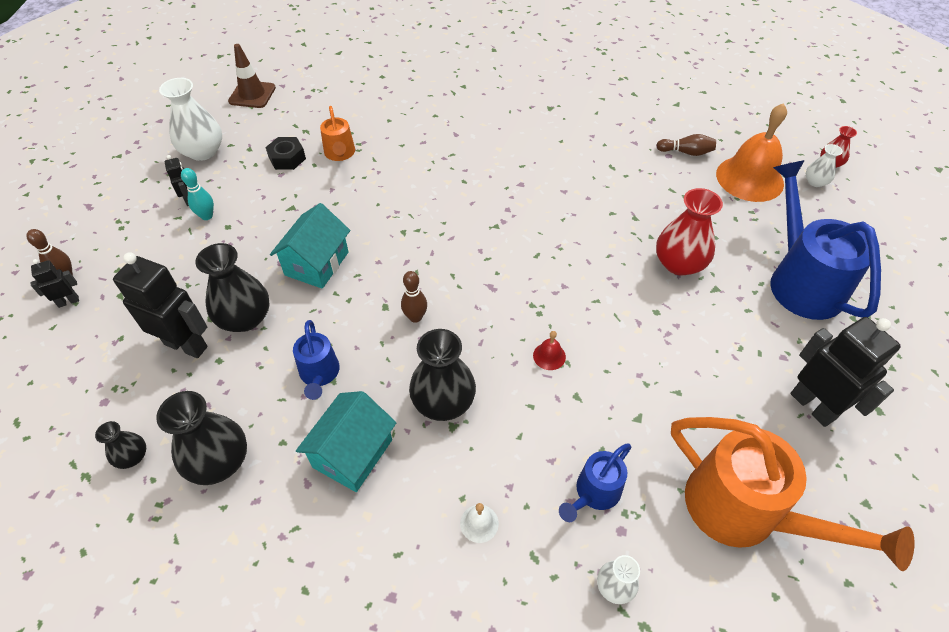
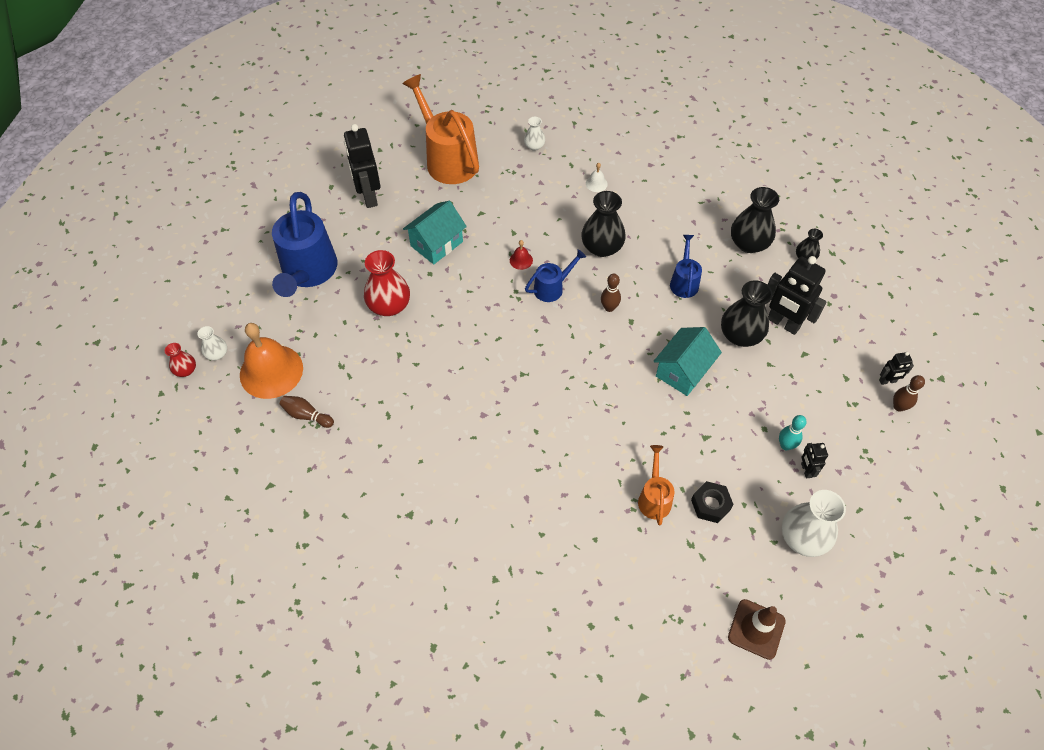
camera: 165 degrees left, 5 degrees up
(352, 453) = (665, 231): turquoise house -> turquoise house (436, 244)
(594, 493) = (527, 183): blue watering can -> blue watering can (552, 288)

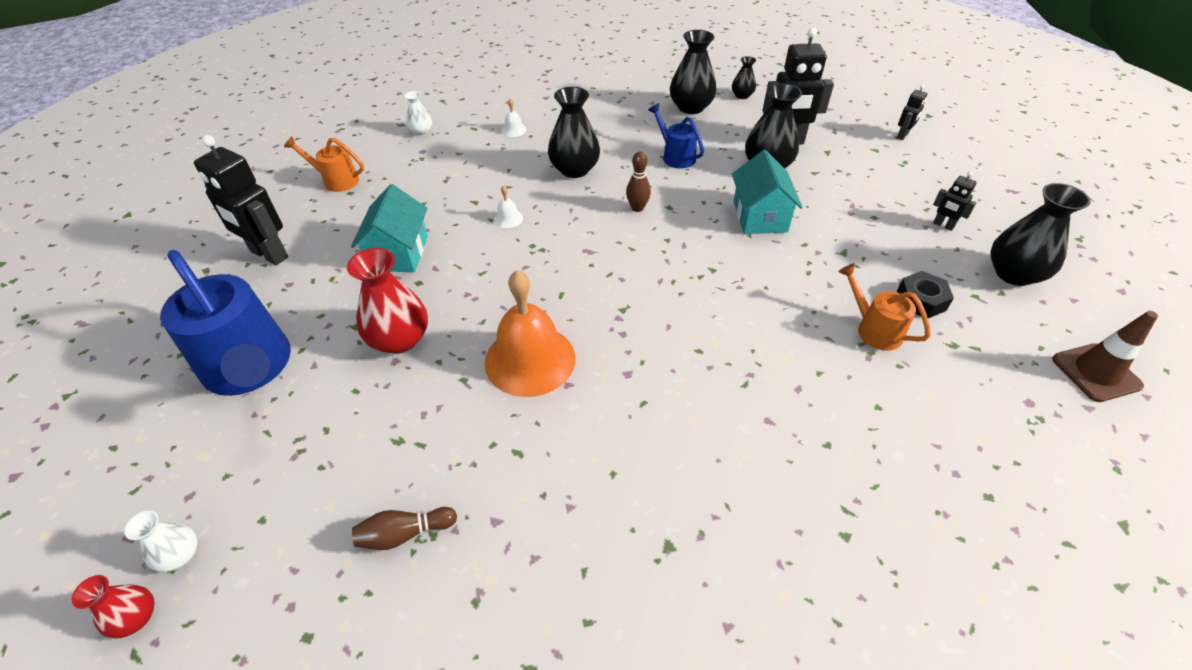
camera: 40 degrees left, 10 degrees down
(271, 371) = (296, 516): orange bell -> orange bell (530, 359)
(447, 159) = (336, 180): orange watering can -> orange watering can, size x0.51
(521, 260) = (508, 218): red bell -> white bell
(552, 288) = (566, 222): blue watering can -> none
(785, 445) = (905, 218): turquoise bowling pin -> none
(803, 538) = (1013, 274): white vase -> black vase
(898, 407) = (932, 146): brown bowling pin -> none

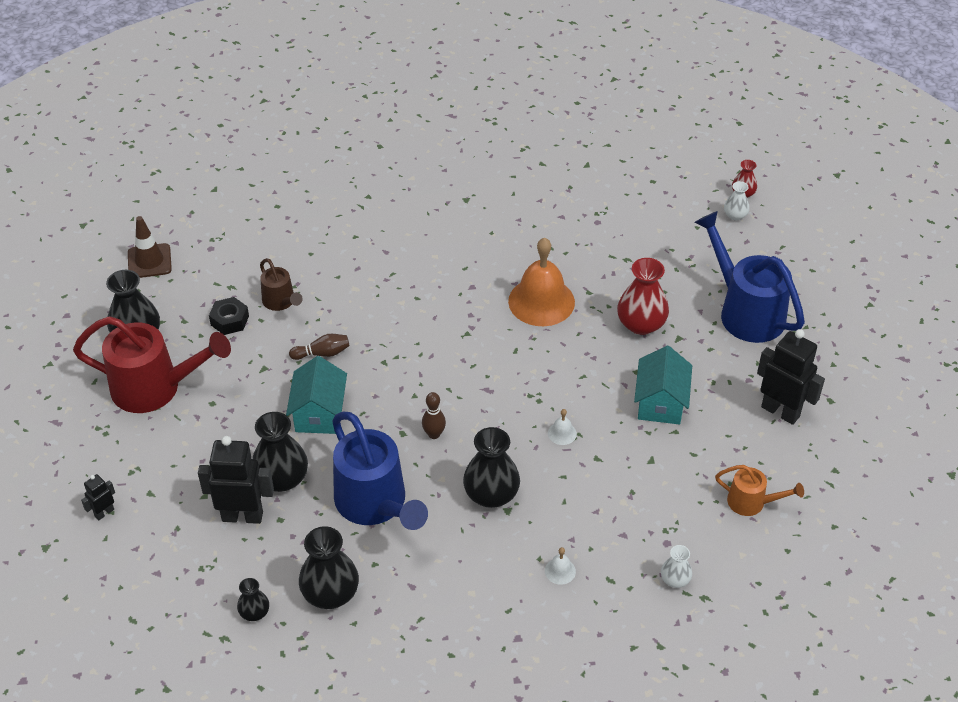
camera: 175 degrees left, 0 degrees up
(405, 534) = (612, 215): brown bowling pin -> brown bowling pin (322, 353)
(675, 156) = (376, 505): blue watering can -> blue watering can, size x1.96
(873, 329) = (281, 302): orange watering can -> brown watering can
(943, 225) = (156, 388): black robot -> red watering can

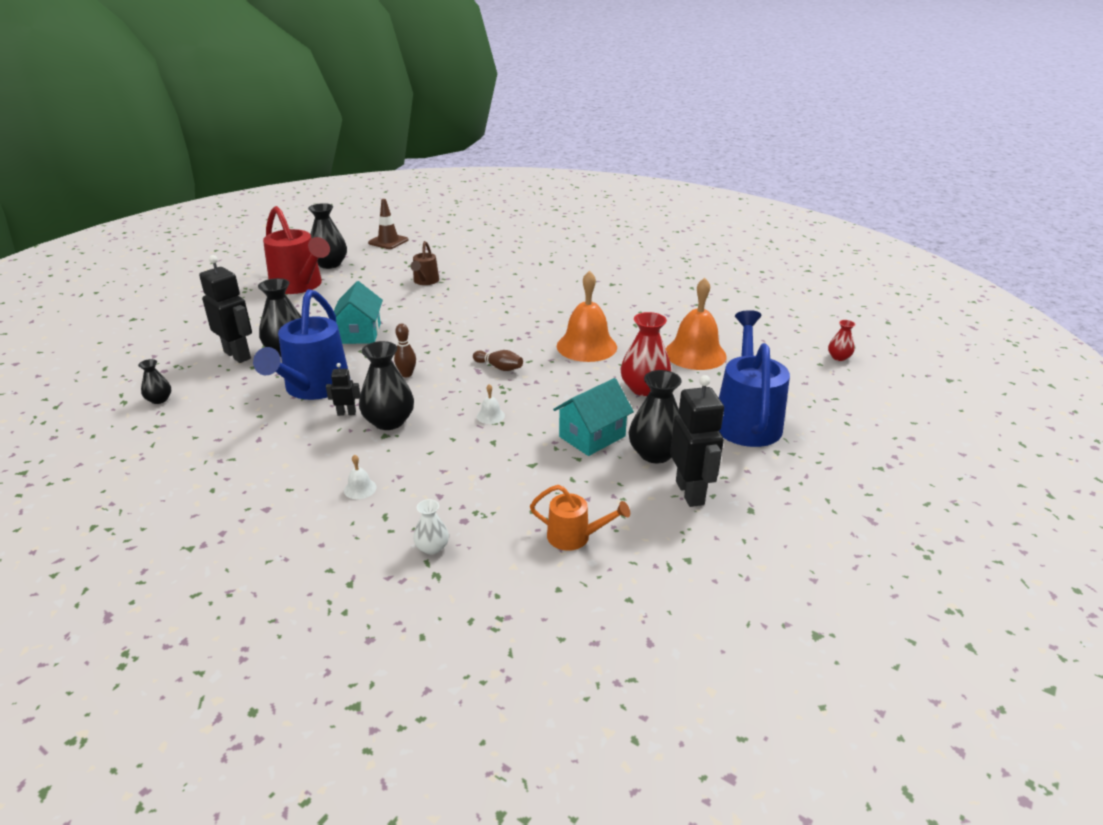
camera: 40 degrees right, 15 degrees down
(104, 512) = (182, 319): black robot -> black robot (346, 413)
(229, 320) = (385, 277): black nut -> none
(319, 413) = (360, 333): turquoise house -> turquoise house turned 45 degrees counterclockwise
(322, 353) = (408, 310): brown bowling pin -> brown bowling pin (499, 367)
(330, 593) = (211, 415): black vase -> black vase (655, 454)
(636, 256) = (695, 354): none -> orange bell
(735, 215) = (814, 365): white vase -> none
(752, 502) = (575, 537): orange watering can -> orange watering can turned 45 degrees counterclockwise

